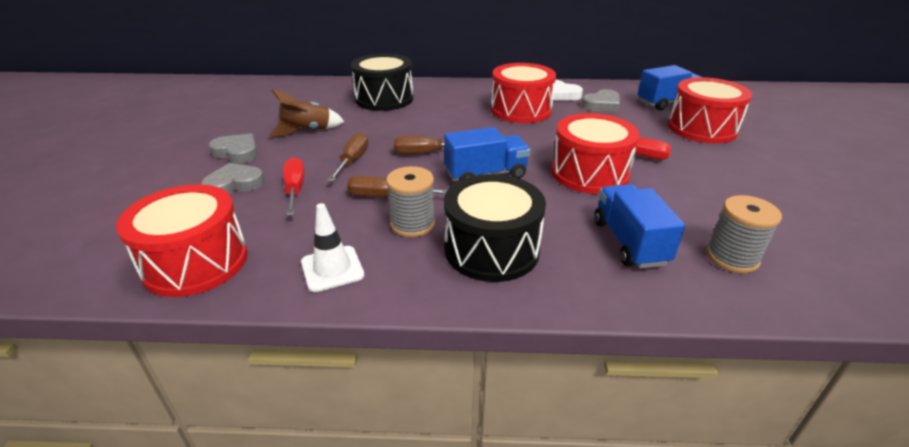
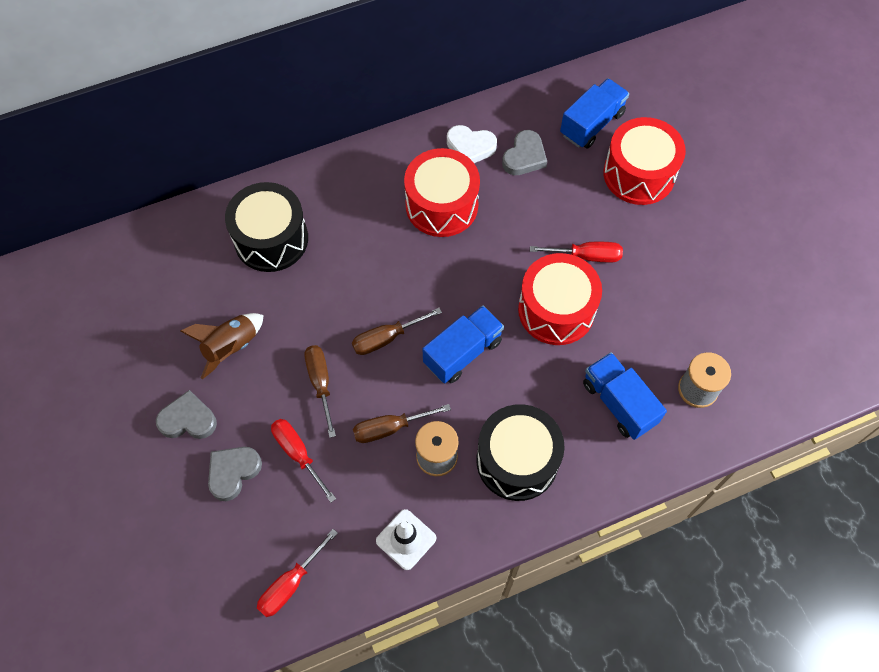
camera: 25 degrees left, 30 degrees up
(196, 262) = (291, 583): red drum -> red screwdriver

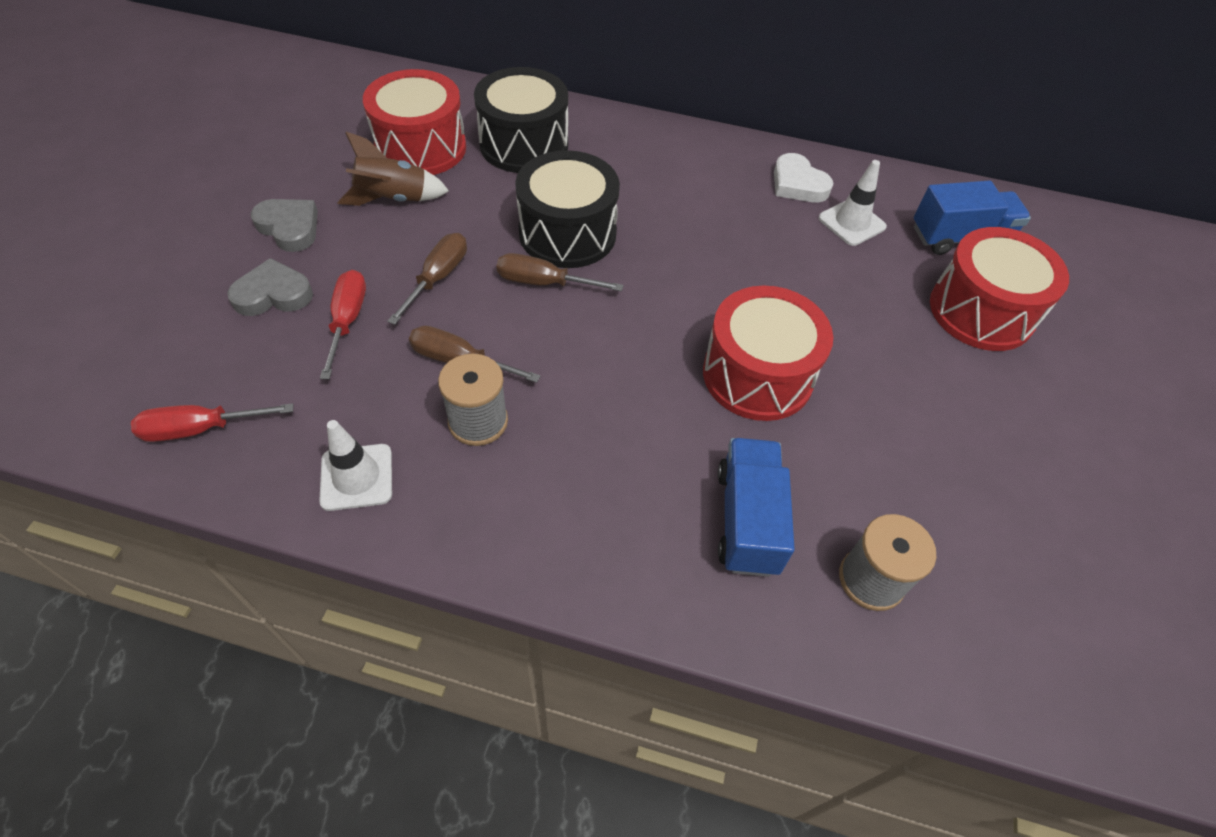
camera: 35 degrees right, 10 degrees down
(441, 205) = (719, 211): red drum -> red drum (421, 147)
(463, 352) = (610, 345): blue truck -> none
(517, 460) = (562, 490): black drum -> black drum (567, 233)
(524, 156) = (851, 223): grey heart -> white traffic cone
(586, 256) = (843, 347): red screwdriver -> none

